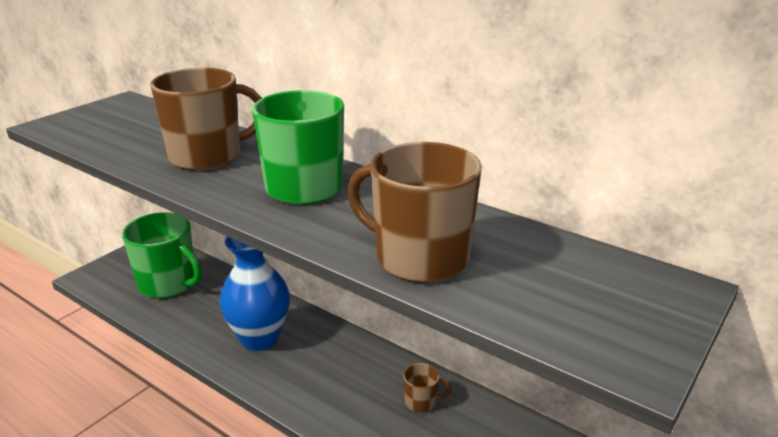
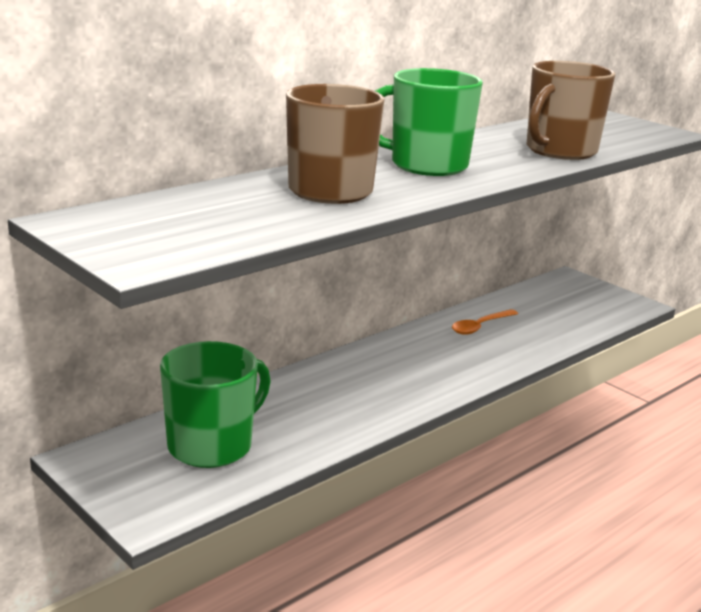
camera: 80 degrees left, 5 degrees down
(259, 338) = (363, 390): blue vase -> none
(421, 402) = (480, 326): brown mug -> orange spoon

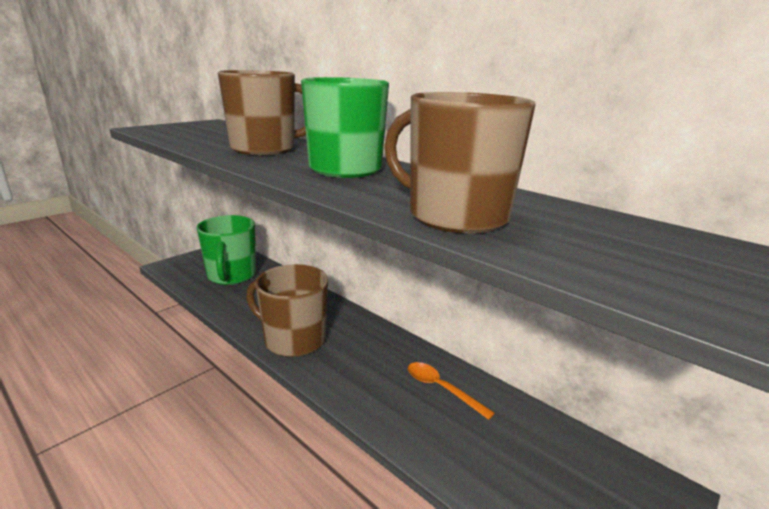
camera: 85 degrees right, 0 degrees up
(212, 445) = (231, 275): green mug -> green mug turned 45 degrees clockwise
(402, 394) = (293, 339): none -> brown mug

